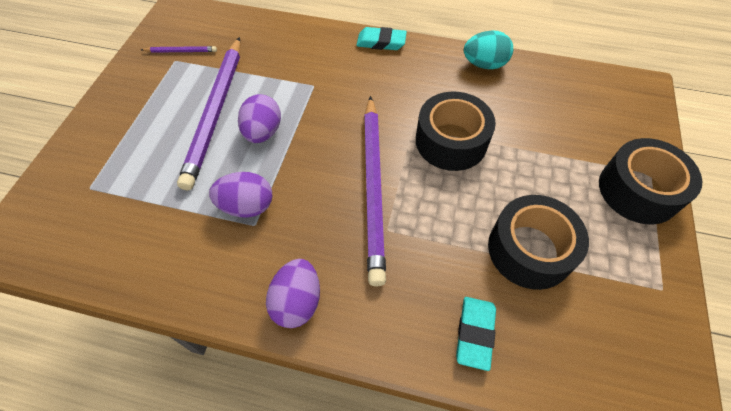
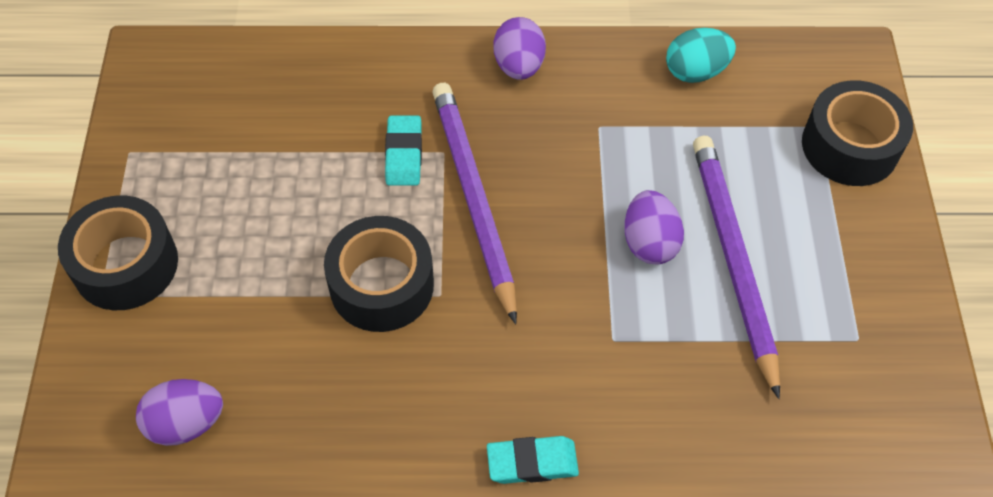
camera: 165 degrees right, 0 degrees up
(181, 51) = (862, 360): purple pencil -> none
(247, 206) = (618, 144): purple egg -> purple egg (186, 423)
(474, 333) = (334, 74): turquoise eraser -> turquoise eraser (404, 154)
(484, 64) = (340, 449): turquoise egg -> turquoise egg (695, 71)
(529, 250) = (275, 163): black tape -> black tape (850, 146)

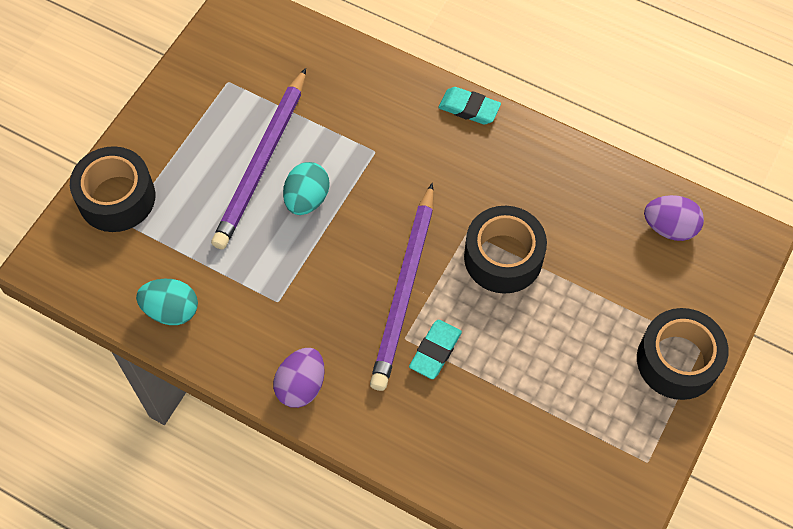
camera: 150 degrees left, 5 degrees up
(649, 243) = (307, 199): purple egg -> turquoise egg

